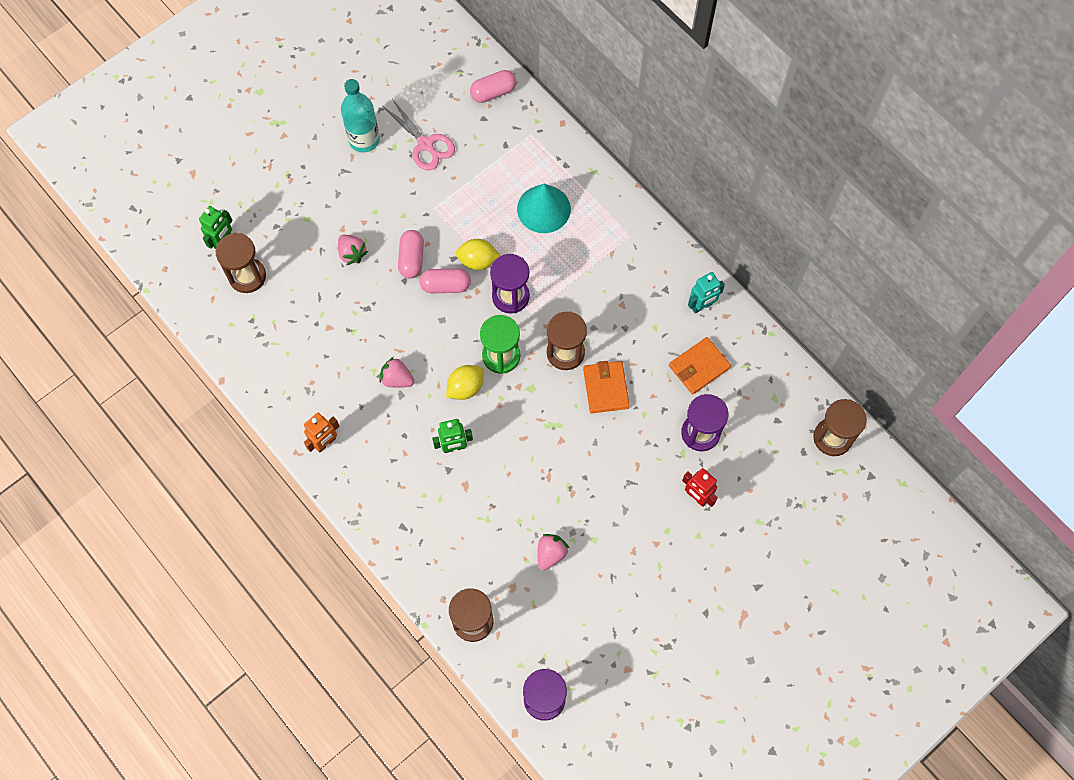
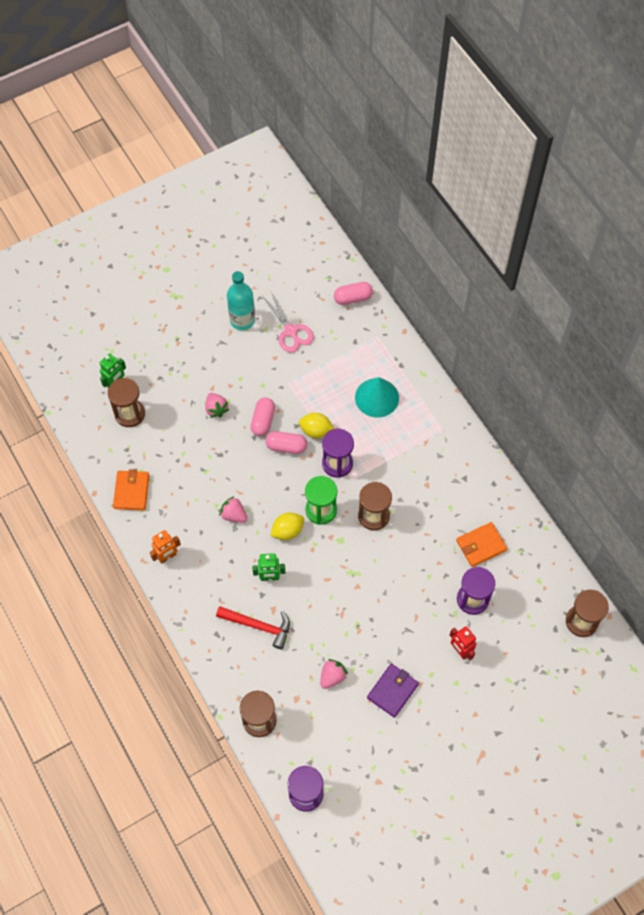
camera: 10 degrees right, 5 degrees down
(451, 508) = (258, 626): none -> red hammer
(606, 388) = (401, 550): orange wallet -> orange wallet (131, 491)
(625, 558) = (392, 691): none -> purple wallet
(701, 306) = (492, 496): turquoise robot -> none

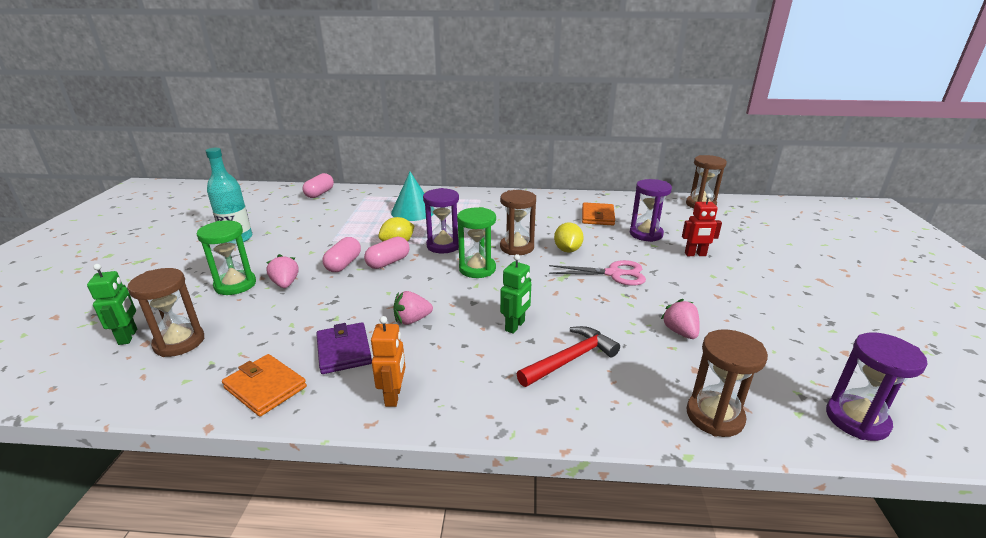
camera: 55 degrees left, 35 degrees down
(194, 382) = (235, 285): none -> green hourglass
(216, 409) = (285, 284): pink strawberry -> pink strawberry turned 120 degrees counterclockwise
(263, 421) = (343, 264): pink capsule -> pink capsule turned 60 degrees clockwise
(287, 531) = (475, 294): yellow lemon -> yellow lemon (567, 250)
(290, 331) = (292, 223): pink scissors -> pink scissors (613, 274)
(392, 691) = (721, 302): purple wallet -> purple wallet (344, 351)

